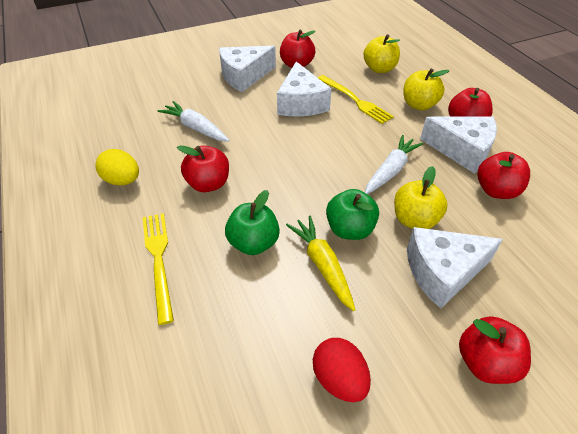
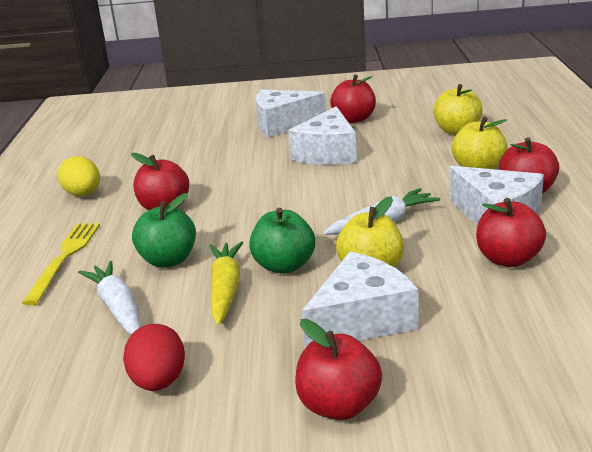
camera: 25 degrees right, 20 degrees down
(195, 128) = (191, 162): white carrot -> white carrot (118, 308)
(355, 100) = (397, 156): yellow fork -> none
(442, 272) = (362, 319): white cheese -> white cheese turned 135 degrees clockwise

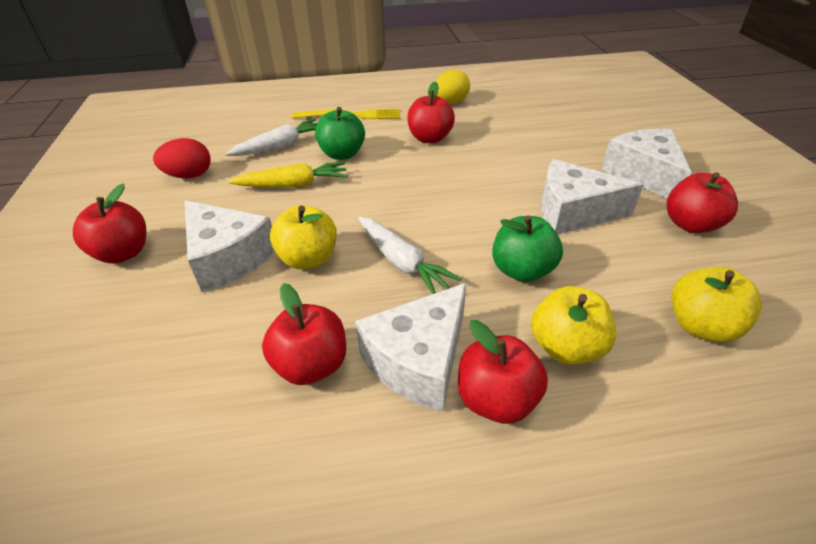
camera: 80 degrees right, 15 degrees up
(284, 266) = (324, 208): green apple -> green apple (522, 270)

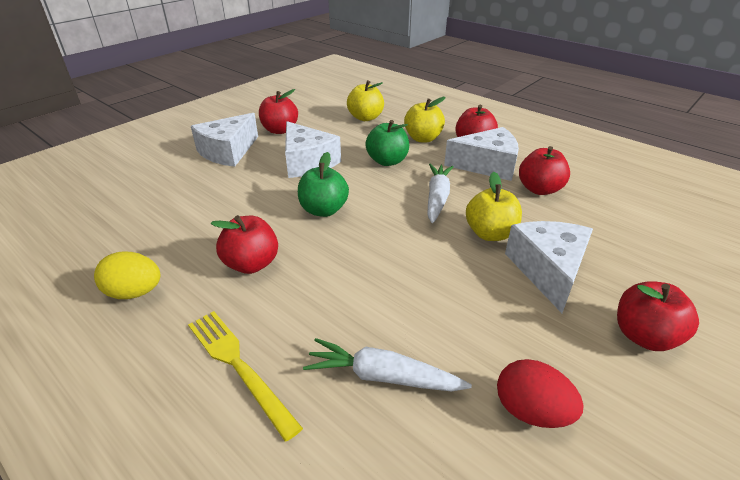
camera: 130 degrees left, 5 degrees down
(293, 185) = (433, 303): yellow carrot -> none
(342, 154) = (344, 307): green apple -> green apple (323, 210)

